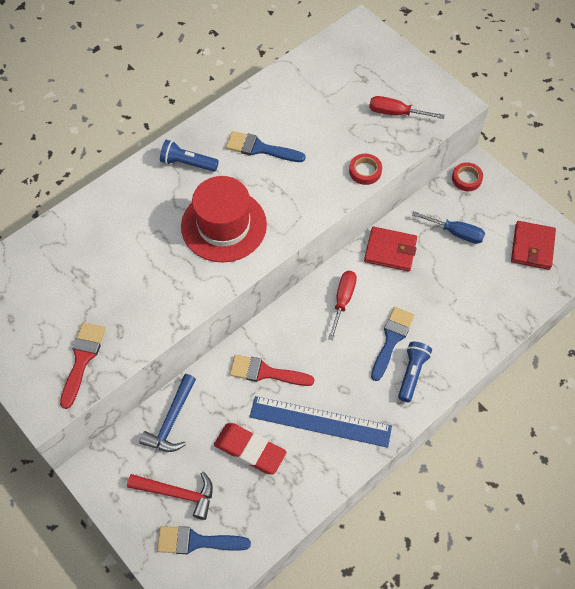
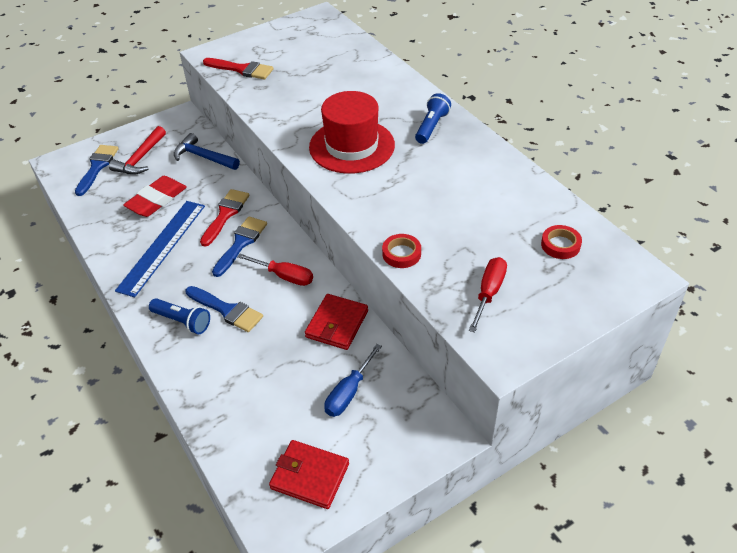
camera: 100 degrees right, 15 degrees down
(260, 148) = (444, 175): blue brush -> blue brush (241, 243)
(466, 179) = (431, 420): red tape -> red tape (560, 245)

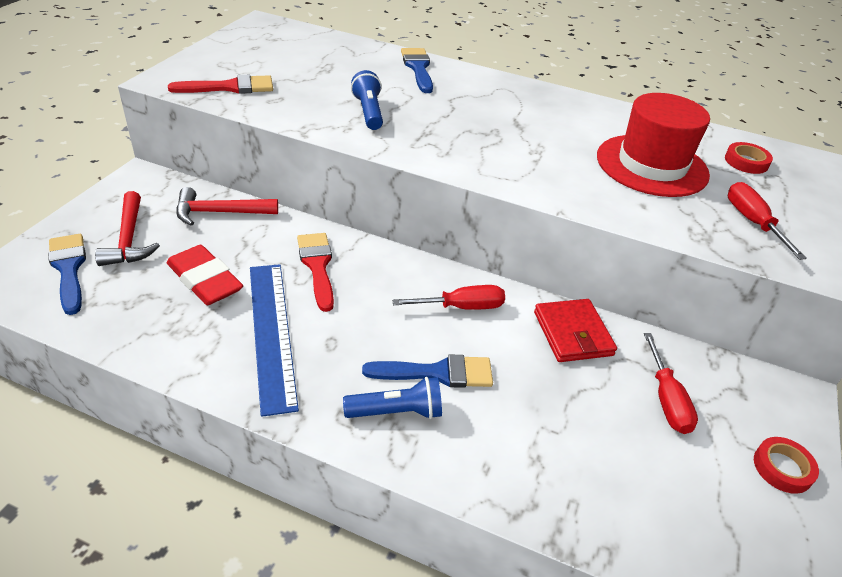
camera: 40 degrees left, 5 degrees down
(156, 200) = (205, 280): red eraser -> red eraser turned 45 degrees counterclockwise
(204, 157) = (220, 212): blue hammer -> red hammer
(241, 243) = (371, 291): blue brush -> blue brush (418, 68)
(310, 476) = (739, 515): red wallet -> none
(349, 392) = (666, 399): blue screwdriver -> red screwdriver
(352, 146) = (453, 131): red hat -> red hat (652, 165)
(401, 254) = (634, 215): red tape -> red tape (782, 468)
(431, 126) = (508, 95): blue flashlight -> blue flashlight (368, 112)

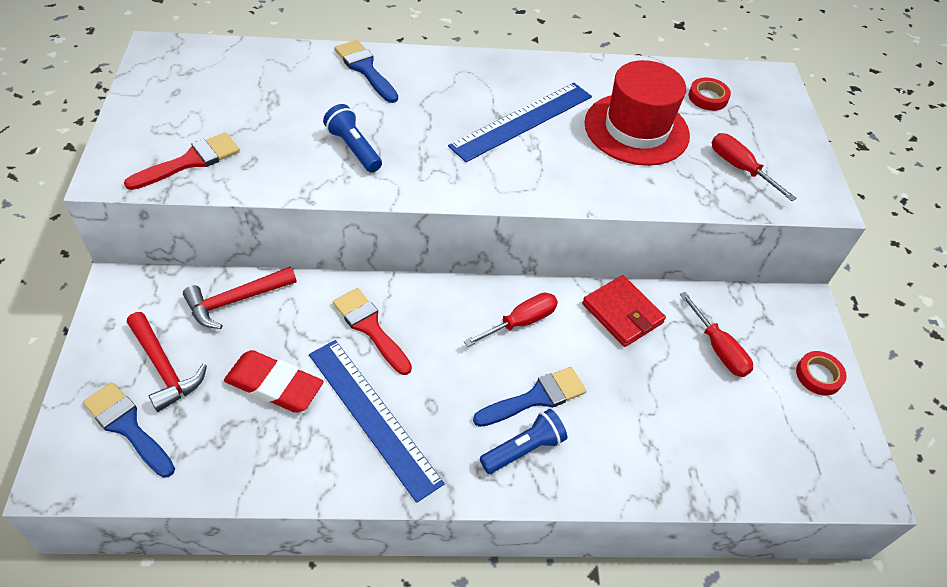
camera: 25 degrees left, 10 degrees up
(537, 132) = (522, 121): none -> blue ruler

